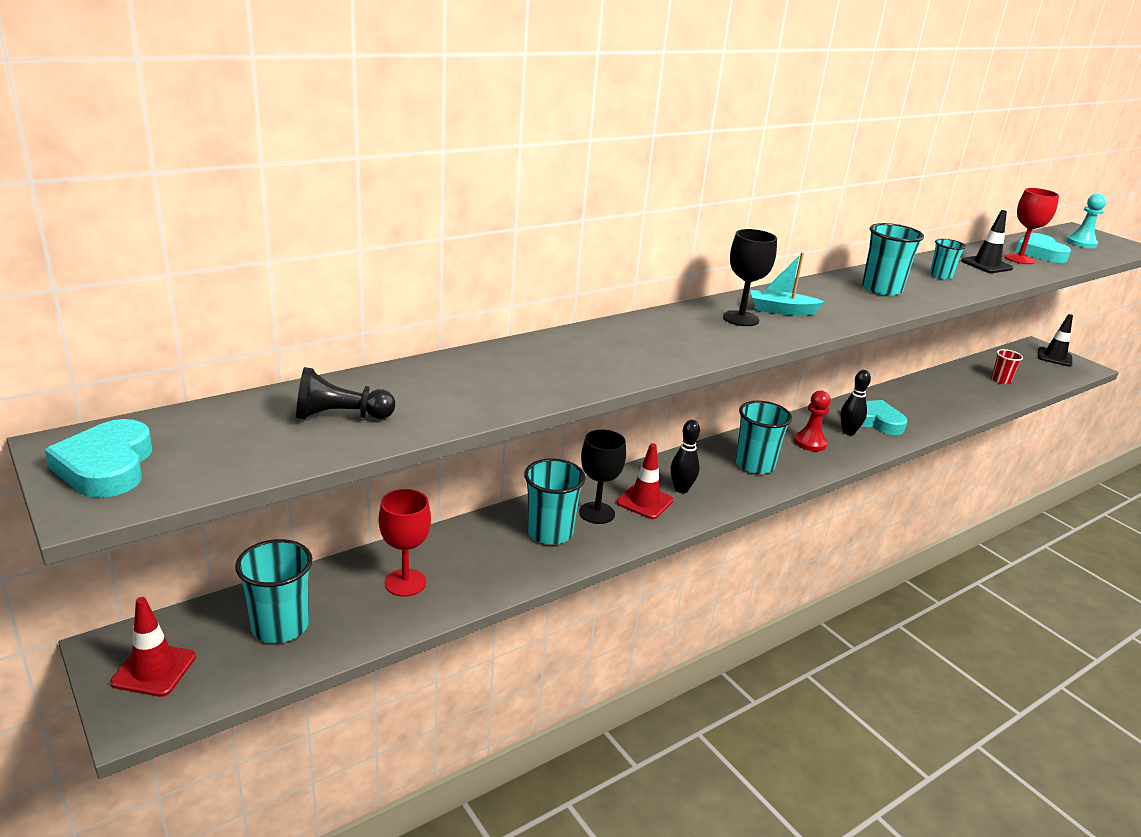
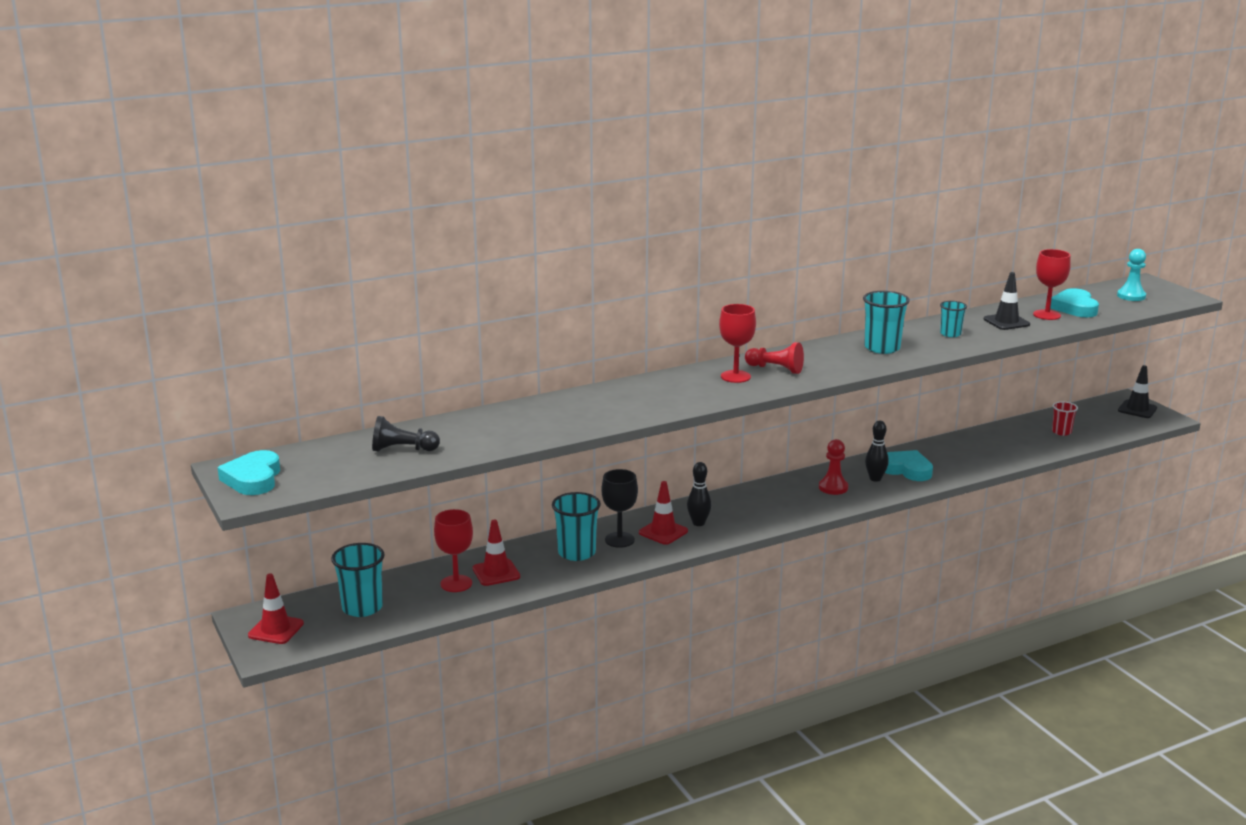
camera: 10 degrees right, 5 degrees down
(455, 564) = (496, 573): none -> red traffic cone
(741, 319) = (735, 376): black goblet -> red goblet
(754, 465) = (772, 505): turquoise cup -> none
(781, 310) = (776, 369): turquoise boat -> red pawn

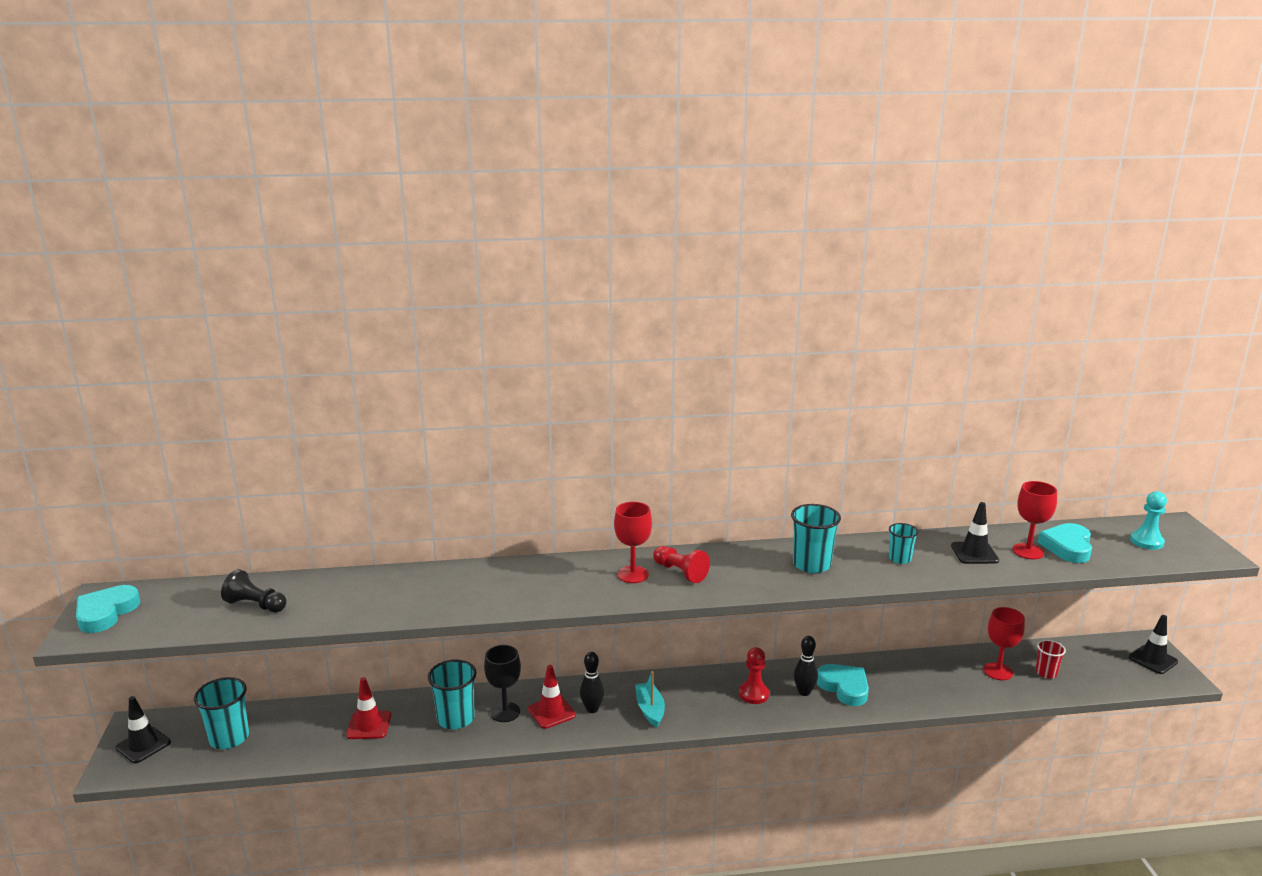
camera: 20 degrees right, 0 degrees up
(276, 629) = (143, 745): red traffic cone -> black traffic cone
(456, 583) = (326, 730): red goblet -> red goblet (998, 671)
(751, 514) = (650, 709): none -> turquoise boat

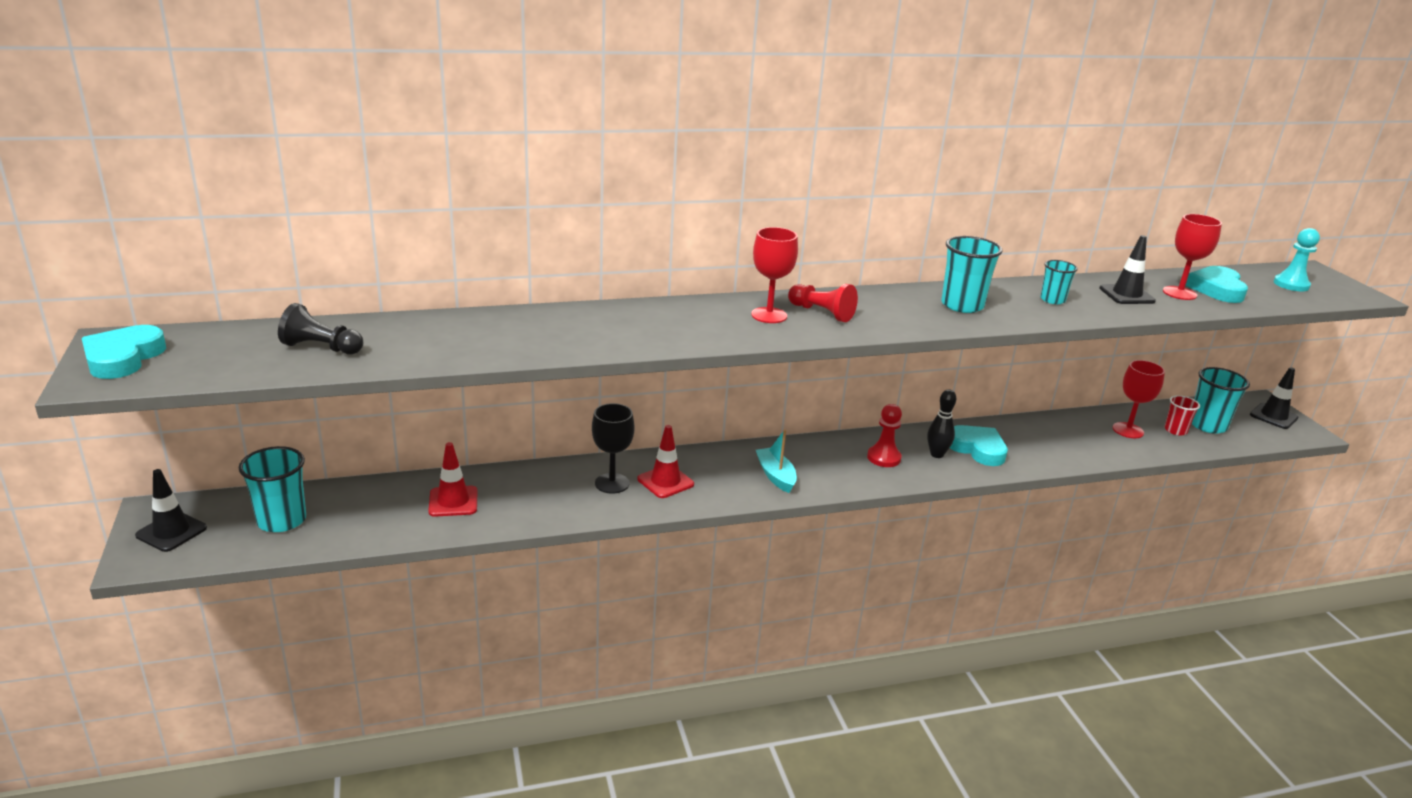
camera: 10 degrees left, 5 degrees up
(456, 719) = (556, 491): turquoise cup -> turquoise cup (1207, 425)
(592, 709) = (710, 477): black bowling pin -> none

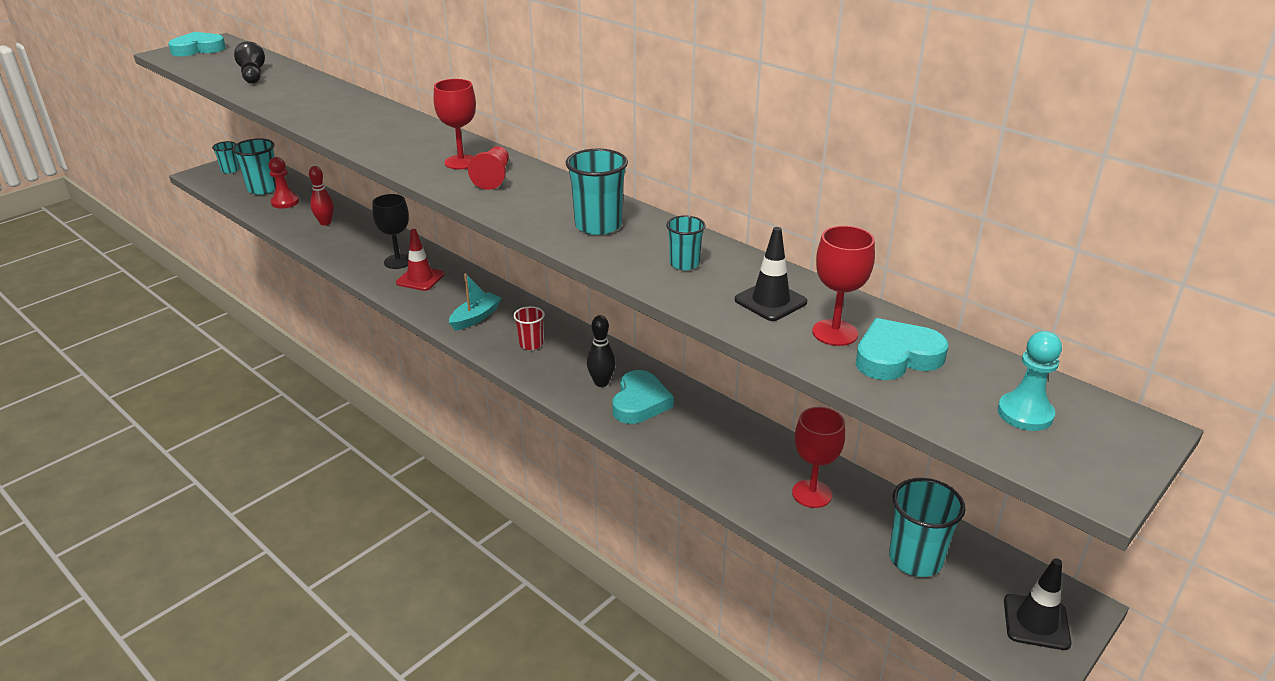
camera: 60 degrees right, 5 degrees up
(171, 532) = (230, 170): black traffic cone -> turquoise cup
(453, 501) = (325, 223): red traffic cone -> red bowling pin
(883, 458) = (562, 357): red pawn -> red pawn (285, 202)
(1175, 430) = (862, 532): red cup -> red cup (531, 344)

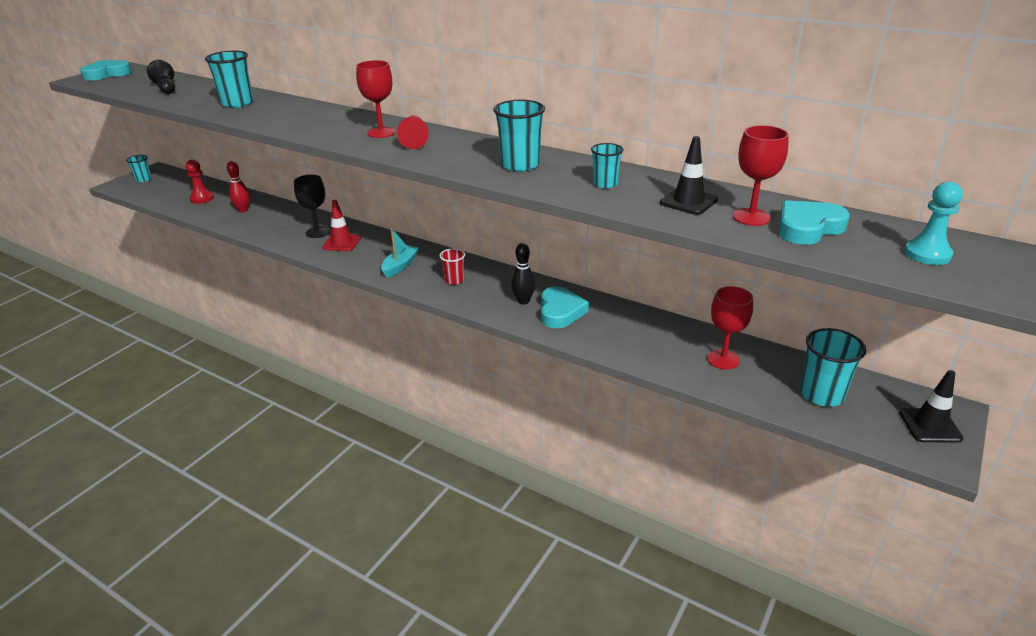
camera: 10 degrees left, 0 degrees up
(263, 189) = (178, 190): turquoise cup -> turquoise cup (237, 103)

